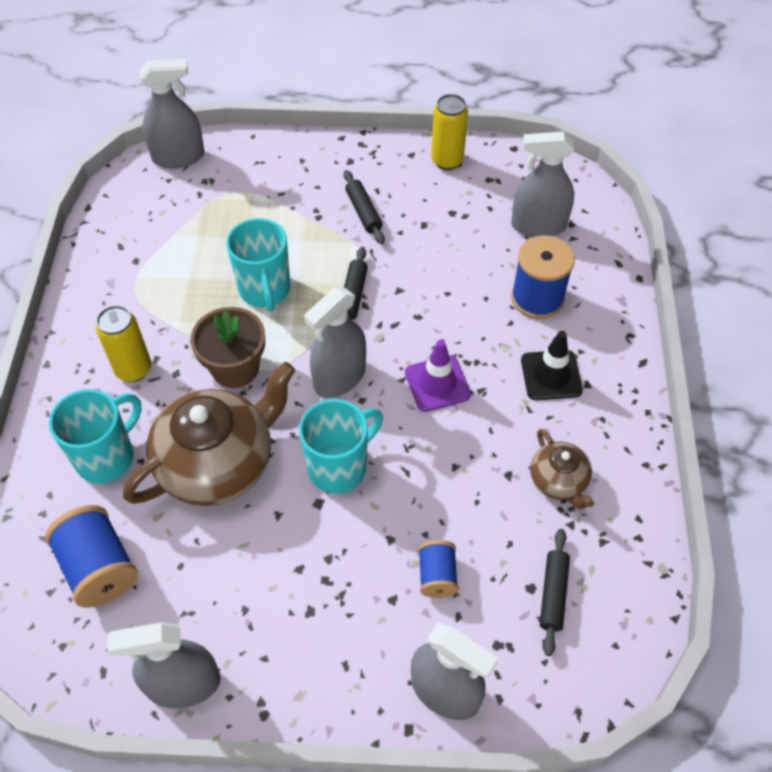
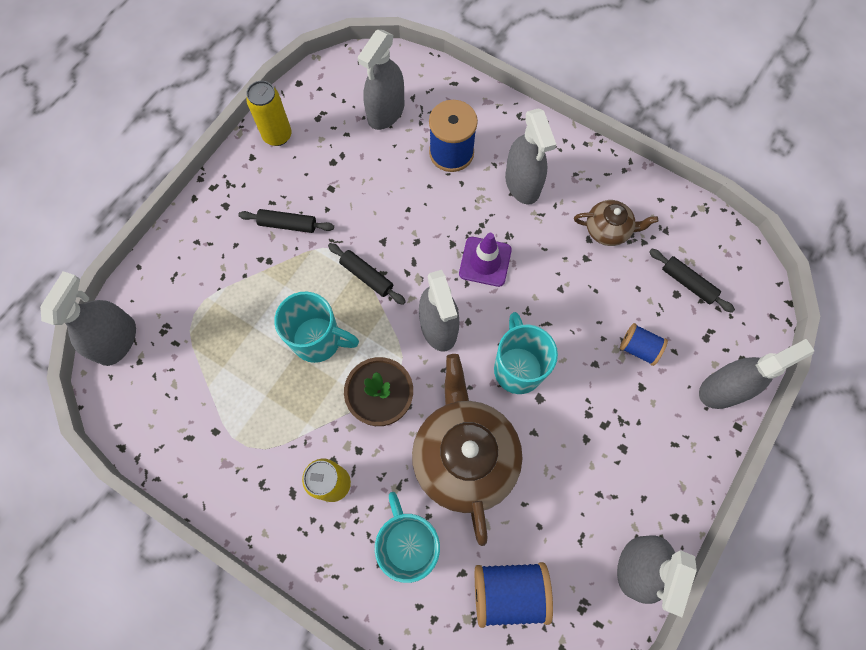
camera: 60 degrees left, 15 degrees up
(551, 375) = (522, 184): black traffic cone -> grey spray bottle

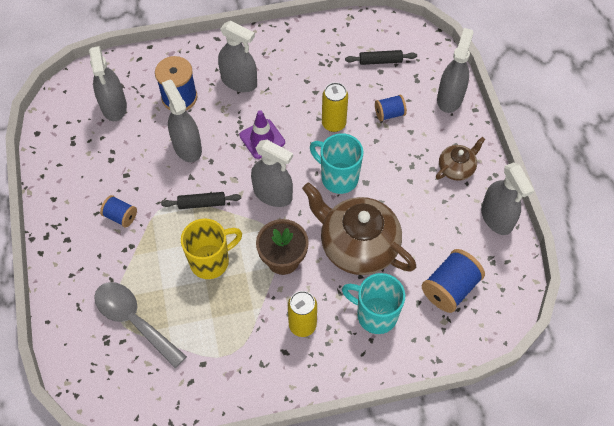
camera: 45 degrees left, 10 degrees down
(117, 340) = (82, 373): grey spray bottle -> grey spray bottle (187, 147)
(202, 333) = (134, 320): none -> grey spoon
(277, 135) = (57, 173): yellow can -> yellow can (333, 124)
(288, 224) = (121, 216): black rolling pin -> blue spool
(318, 340) = (211, 261): turquoise mug -> yellow mug
(608, 230) = (311, 68): brown teapot -> brown teapot (456, 168)

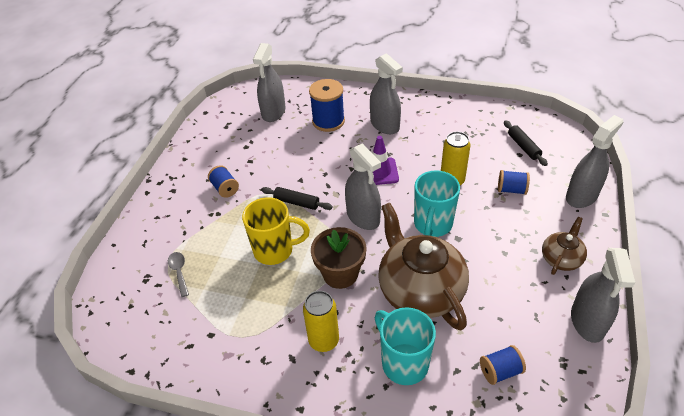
camera: 30 degrees right, 15 degrees down
(134, 320) = (179, 272): grey spoon -> grey spoon, size x0.48
(187, 147) = (312, 157): grey spray bottle -> none
(338, 177) = (432, 225): turquoise mug -> turquoise mug turned 135 degrees counterclockwise
(380, 61) = (523, 147): black rolling pin -> black rolling pin turned 45 degrees clockwise
(450, 288) = (500, 371): blue spool -> blue spool, size x0.59
(456, 168) = (561, 258): brown teapot -> brown teapot turned 45 degrees counterclockwise

